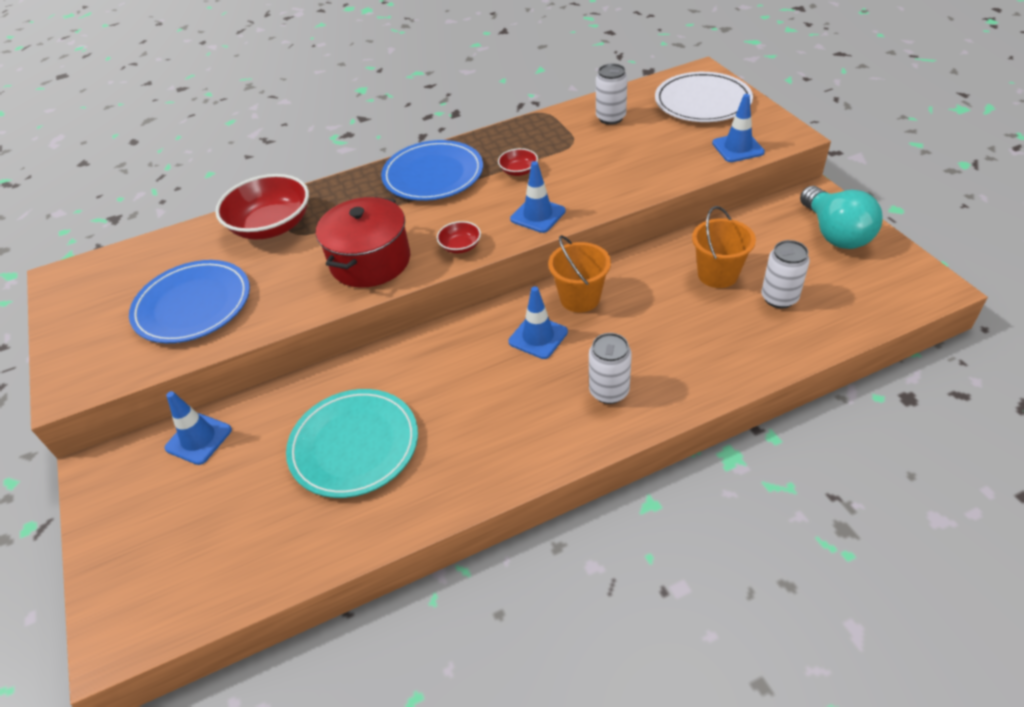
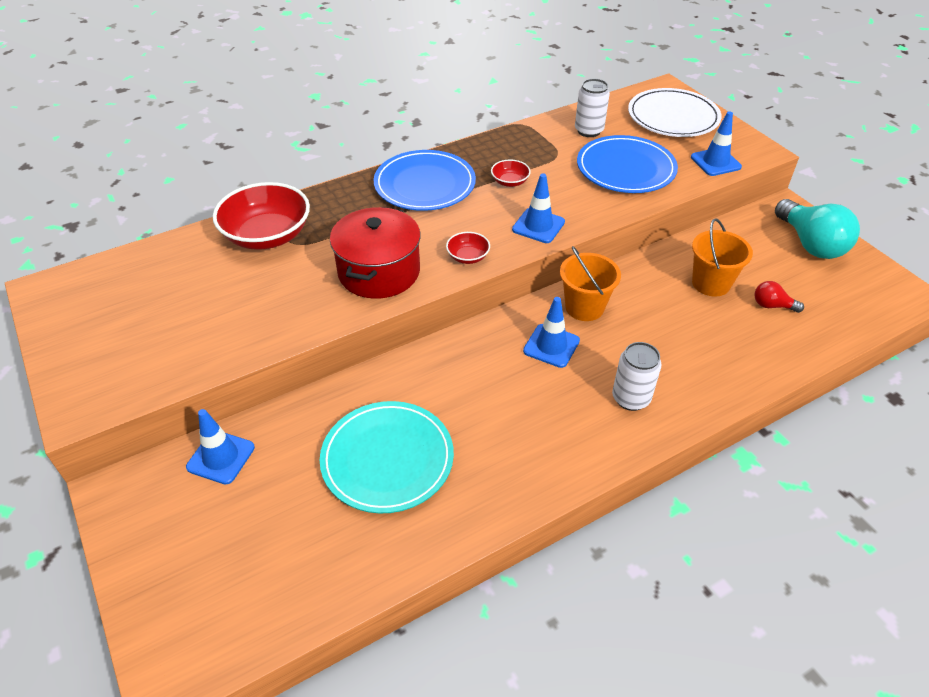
camera: 10 degrees left, 0 degrees up
(193, 305) = (199, 318): blue plate -> blue plate (625, 168)
(779, 298) = (772, 306): white can -> red light bulb

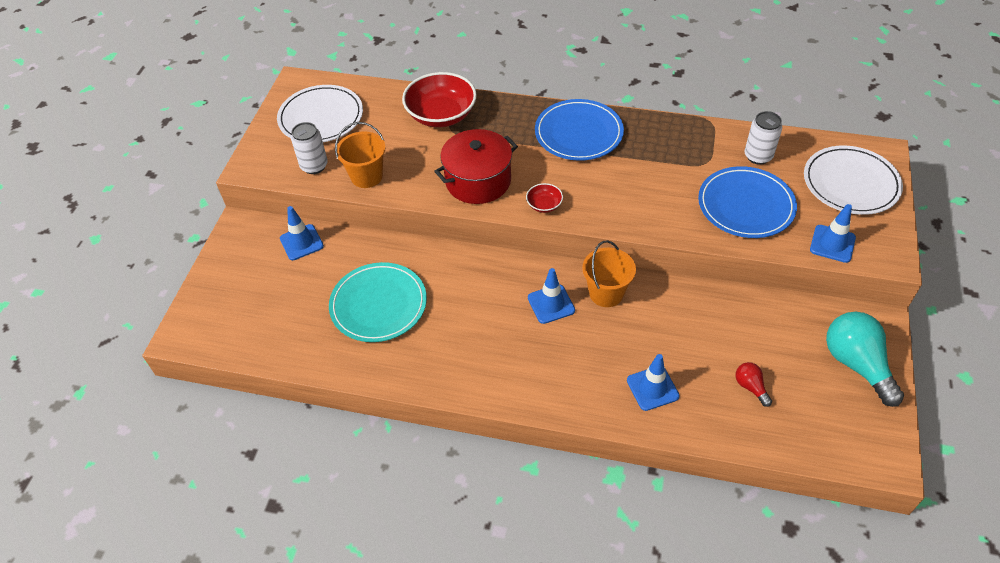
camera: 45 degrees right, 5 degrees up
(121, 307) = (321, 117): none -> white plate
(510, 182) = (641, 165): red bowl -> none
(538, 226) = (619, 211): blue traffic cone -> blue traffic cone (652, 388)
(631, 398) = (559, 374): white can -> white can (314, 166)
(711, 283) = (724, 338): orange bucket -> orange bucket (366, 176)
(810, 244) = (856, 364): turquoise light bulb -> turquoise light bulb turned 135 degrees clockwise

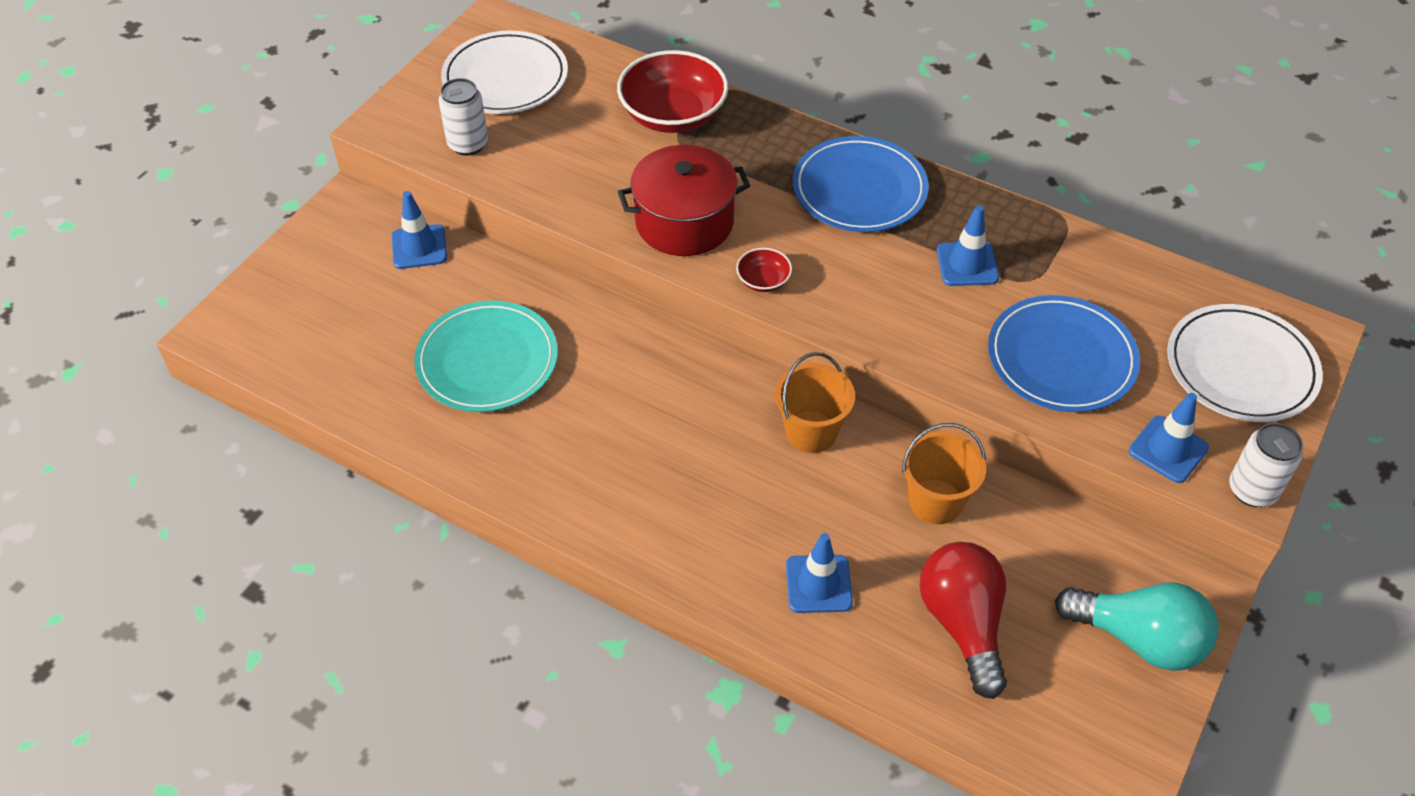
camera: 15 degrees right, 0 degrees up
(366, 176) = (533, 176): orange bucket -> orange bucket (935, 501)
(551, 304) = (725, 425): blue traffic cone -> blue traffic cone (967, 264)
(750, 387) = (963, 624): red light bulb -> red light bulb, size x2.11
(758, 156) = (1114, 290): white can -> white can (1252, 490)
(856, 364) = (1139, 638): turquoise light bulb -> turquoise light bulb turned 120 degrees clockwise

